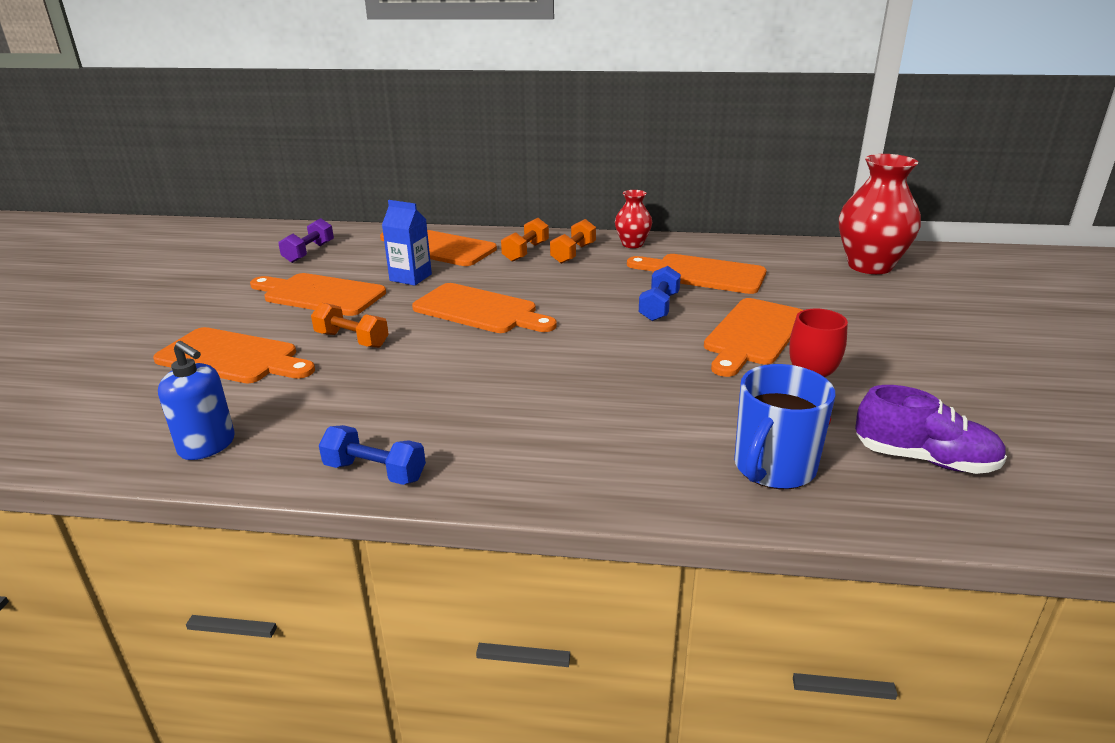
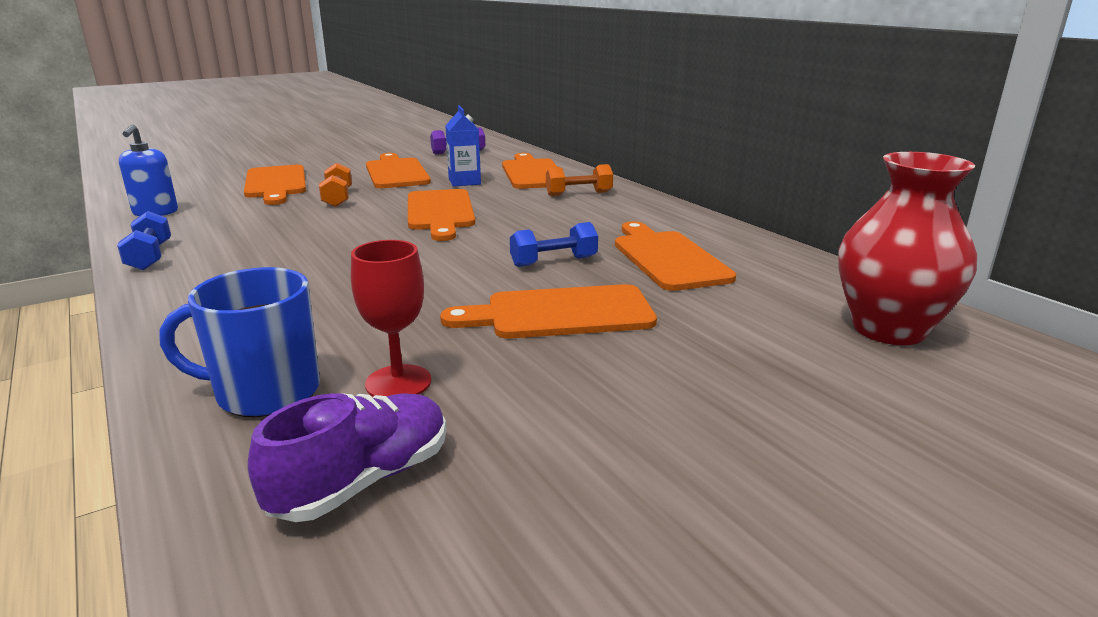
camera: 50 degrees right, 5 degrees down
(573, 253) = (609, 207): orange dumbbell -> none
(632, 244) = (677, 218): red vase -> none
(924, 459) = (363, 481): purple shoe -> purple shoe turned 120 degrees counterclockwise

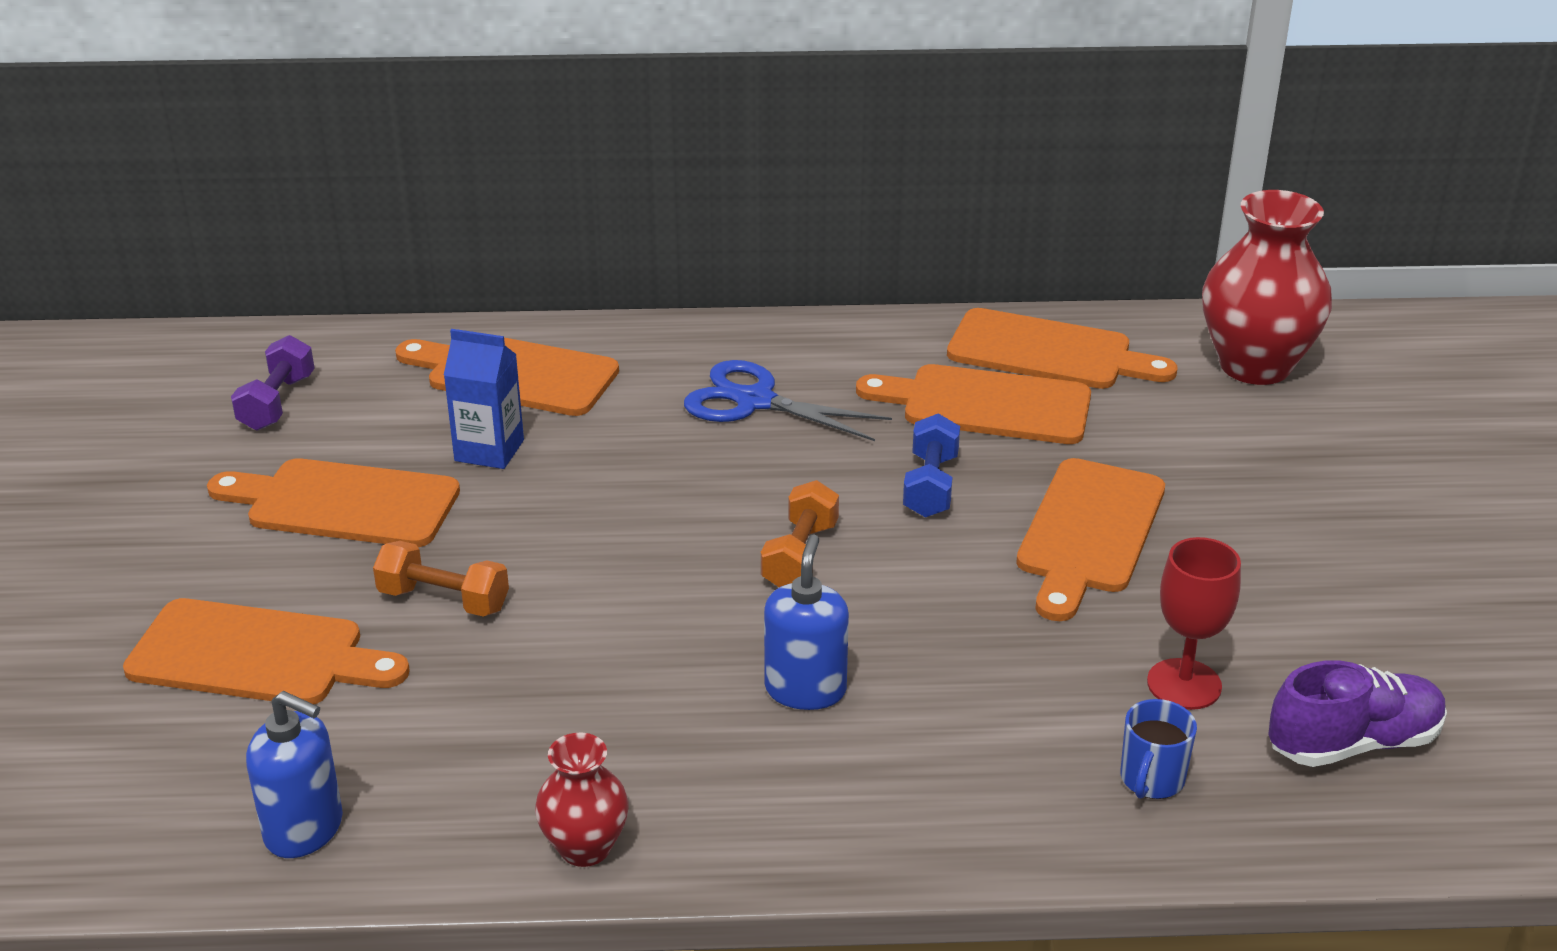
camera: 60 degrees left, 10 degrees up
(150, 257) = (585, 847): blue dumbbell -> red vase
(265, 392) = (1151, 780): blue mug -> blue mug, size x0.56
(312, 273) = (805, 689): none -> blue soap dispenser
(363, 481) = (1353, 743): purple shoe -> purple shoe turned 90 degrees clockwise
(440, 212) = (636, 517): orange cutting board -> orange cutting board (1048, 352)
(579, 194) = (672, 373): orange dumbbell -> orange dumbbell (800, 556)
(579, 211) = (755, 401): none -> blue scissors

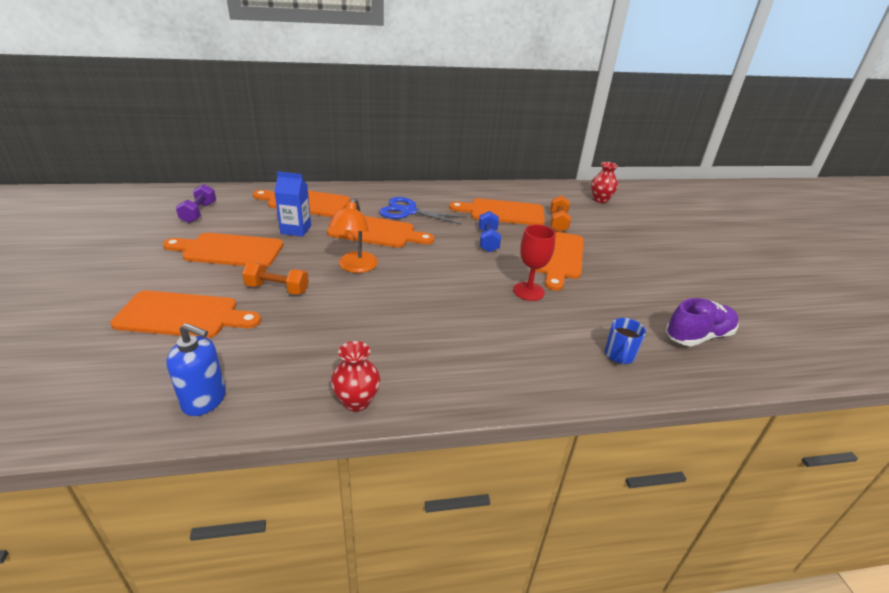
camera: 10 degrees left, 0 degrees up
(612, 551) = (355, 267): none -> orange lamp
(800, 556) = (439, 267): orange dumbbell -> orange dumbbell (558, 222)
(805, 689) = (453, 322): blue soap dispenser -> none
(1048, 352) = (521, 195): orange cutting board -> orange cutting board (376, 232)
(1184, 684) = (618, 314): red goblet -> red goblet (528, 291)
(1255, 366) = (600, 199): red vase -> red vase, size x0.53

